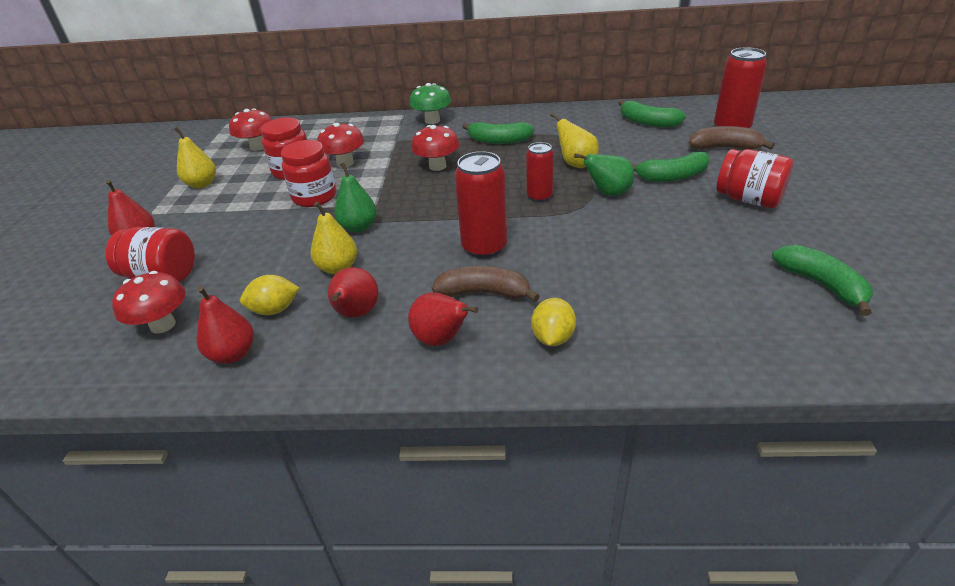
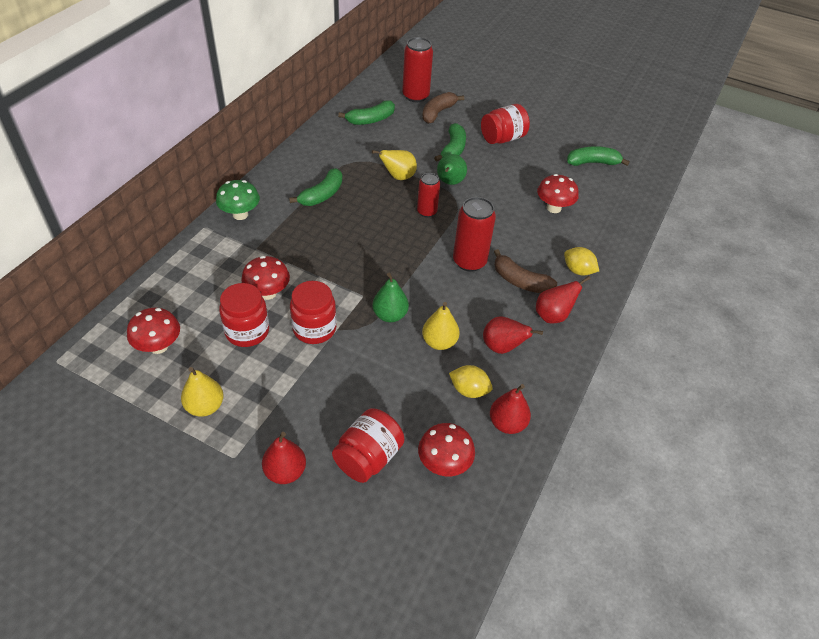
camera: 70 degrees left, 10 degrees up
(274, 310) = (469, 390): yellow lemon -> yellow lemon turned 75 degrees counterclockwise
(437, 166) = (332, 242): red mushroom -> red mushroom (553, 208)
(484, 293) = (520, 281): brown banana -> brown banana turned 90 degrees counterclockwise

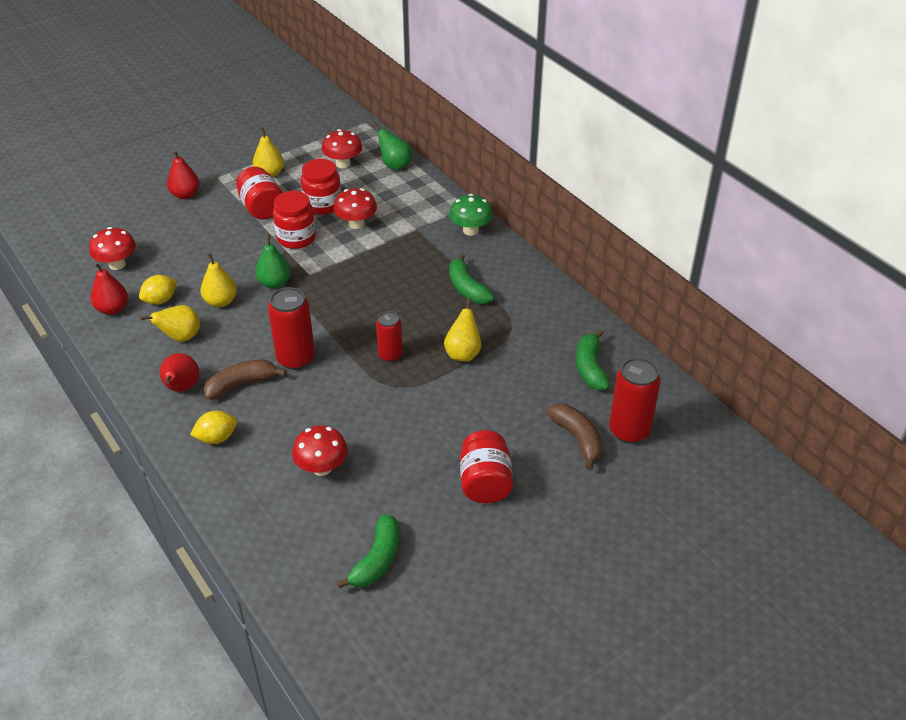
camera: 120 degrees right, 5 degrees down
(368, 457) = (158, 231): red jar -> red jar (262, 208)
(449, 183) = (427, 392): green pear -> green pear (395, 165)
(453, 149) = (488, 421): green banana -> none
(502, 347) = (180, 337): red pear -> yellow pear

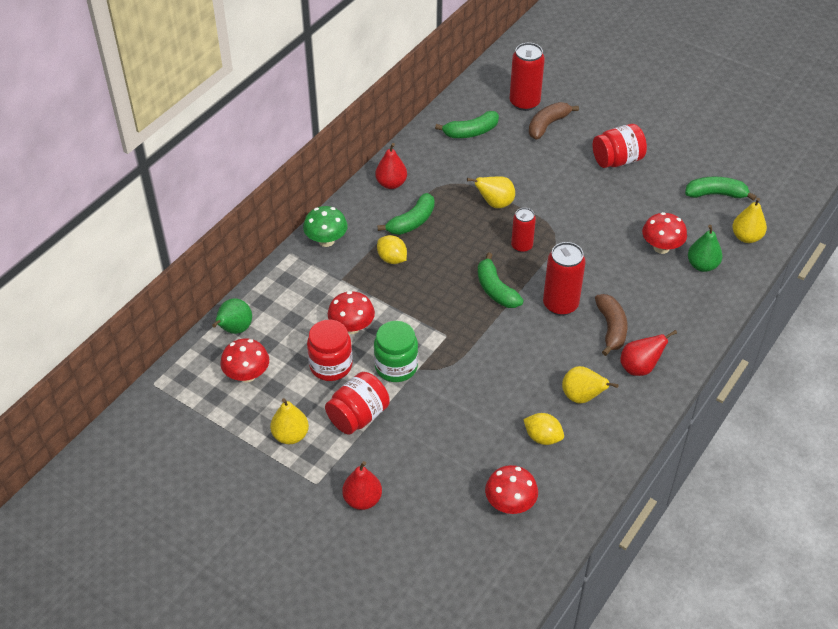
camera: 110 degrees left, 5 degrees up
(112, 309) = (575, 472): red pear -> red pear (391, 184)
(216, 438) = (675, 320): yellow lemon -> yellow lemon (392, 259)
(221, 301) = (519, 388): yellow pear -> yellow pear (746, 237)
(241, 384) = (611, 328): brown banana -> brown banana turned 135 degrees counterclockwise
(274, 283) = (472, 357): green pear -> green pear (702, 265)
(296, 238) = (396, 367): red jar -> green jar
(343, 320) = (496, 289): none -> green banana

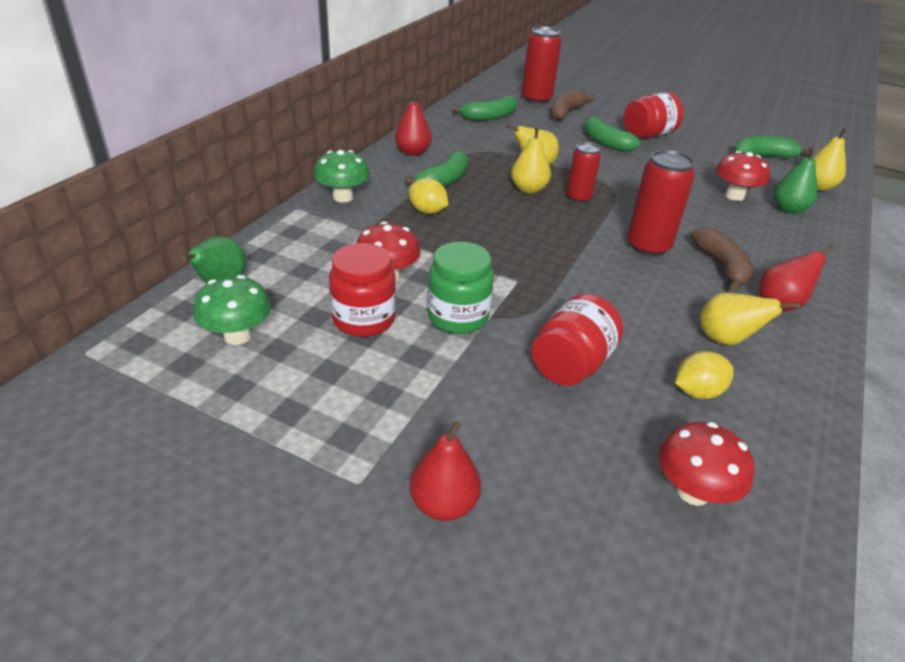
camera: 10 degrees left, 10 degrees down
(247, 375) = (238, 336): red mushroom -> green mushroom
(290, 435) = (309, 412): yellow pear -> yellow pear (528, 189)
(358, 416) = (414, 379): red jar -> red jar (571, 364)
(496, 289) = (564, 235): green banana -> green banana (605, 142)
(542, 437) = (697, 392): yellow lemon -> yellow lemon turned 45 degrees counterclockwise

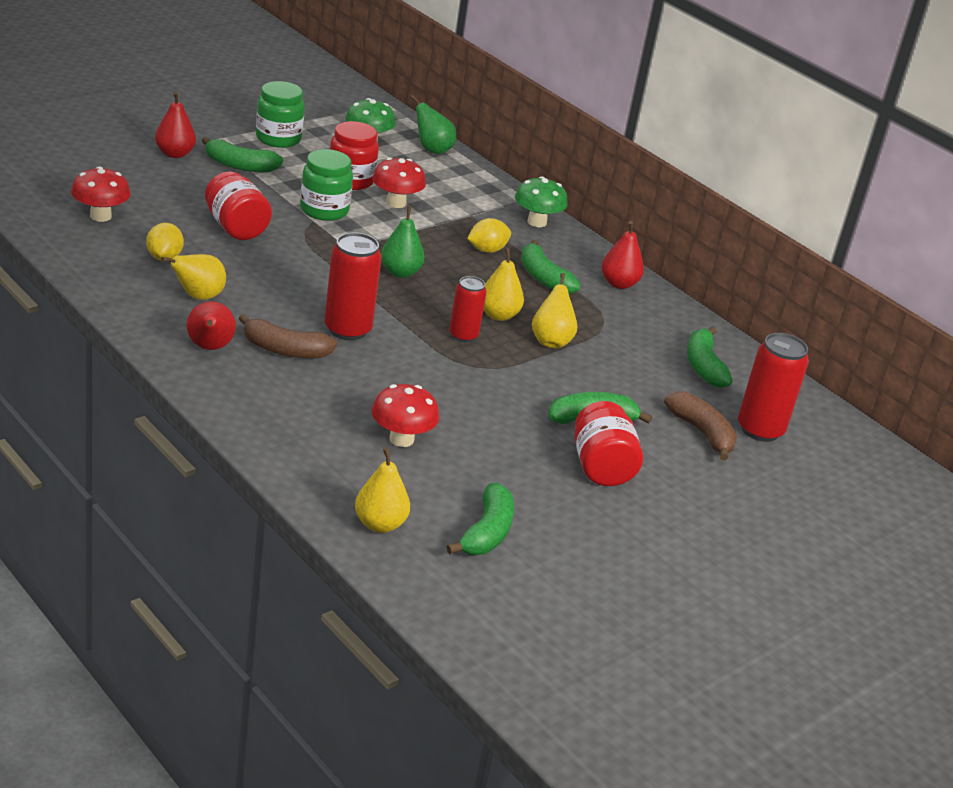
camera: 110 degrees right, 5 degrees down
(294, 416) = (278, 139): none -> green jar
(415, 421) = (239, 166): none -> green banana
(788, 209) = (347, 460): green pear -> green pear (400, 272)

